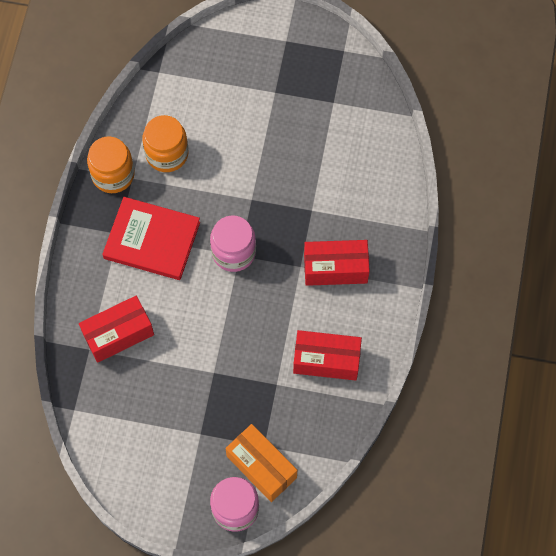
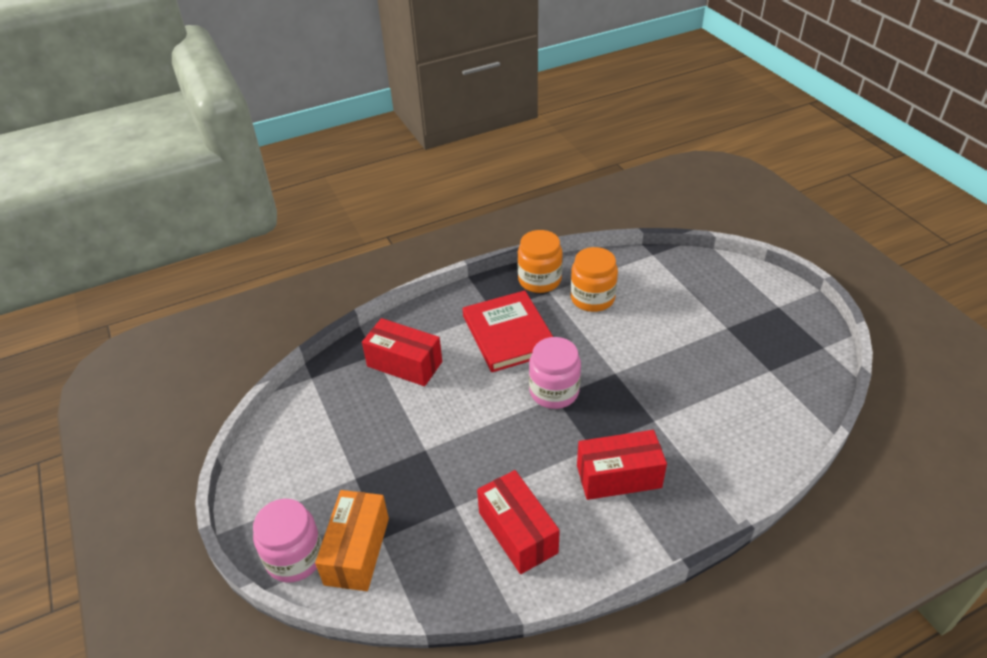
camera: 55 degrees right, 25 degrees down
(335, 268) = (618, 476): red box -> red box turned 60 degrees counterclockwise

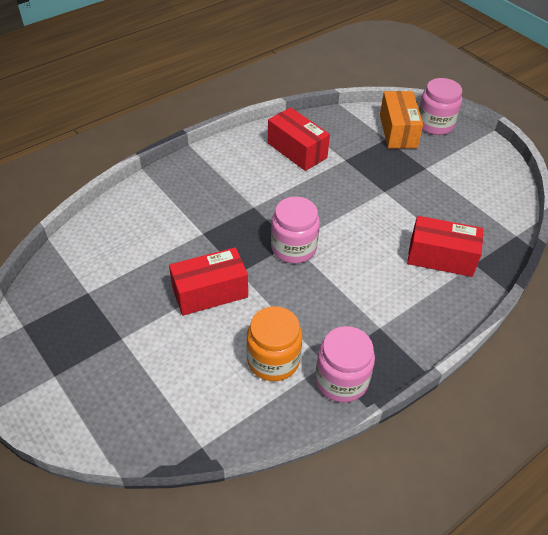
camera: 165 degrees right, 5 degrees up
(509, 334) = (353, 301): red book -> none
(539, 280) = (341, 380): orange jar -> pink jar
(618, 476) = (230, 189): red box -> red box (210, 292)

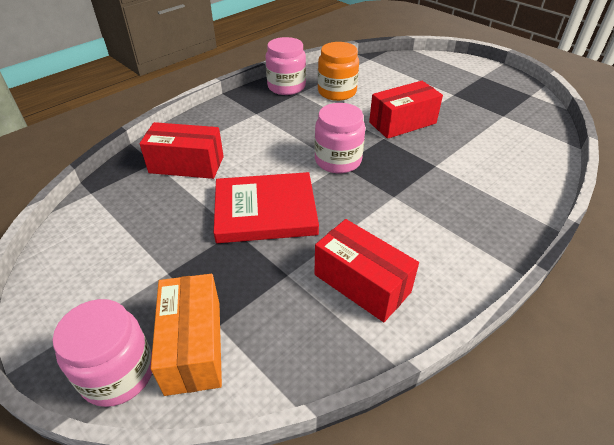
camera: 175 degrees right, 5 degrees down
(362, 204) = (265, 211): none -> red book

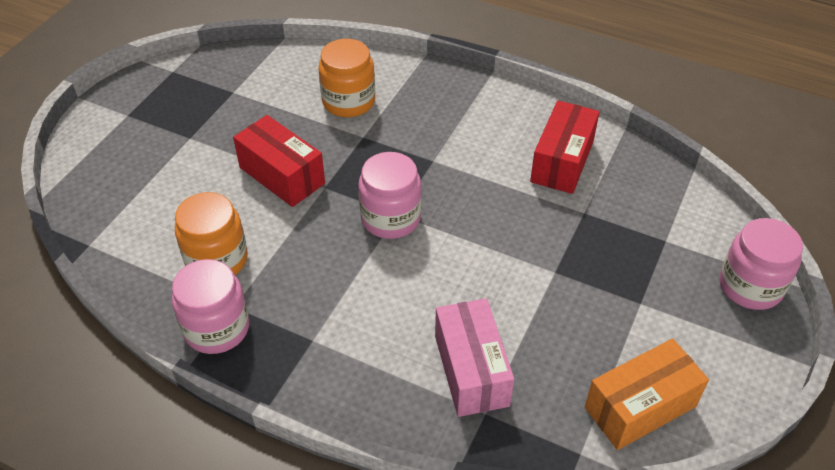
camera: 110 degrees left, 5 degrees up
(186, 164) = (471, 370): red box -> pink box
(193, 346) = (694, 248): orange box -> orange box (640, 407)
(265, 211) = (512, 256): red book -> none
(483, 166) = (348, 101): none -> orange jar

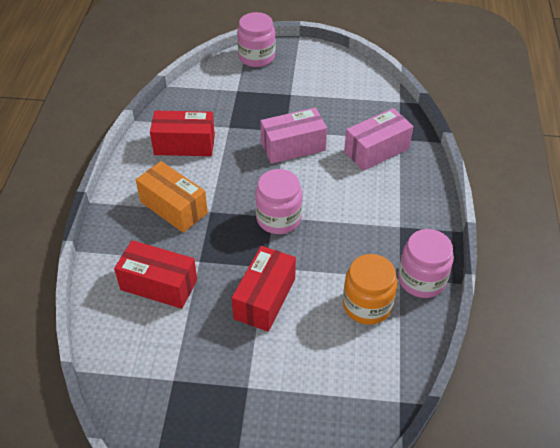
camera: 110 degrees left, 0 degrees up
(348, 101) = (159, 285): orange jar -> red box
(517, 270) = (293, 147): none -> pink box
(640, 407) = (359, 86): orange box -> orange box (173, 207)

